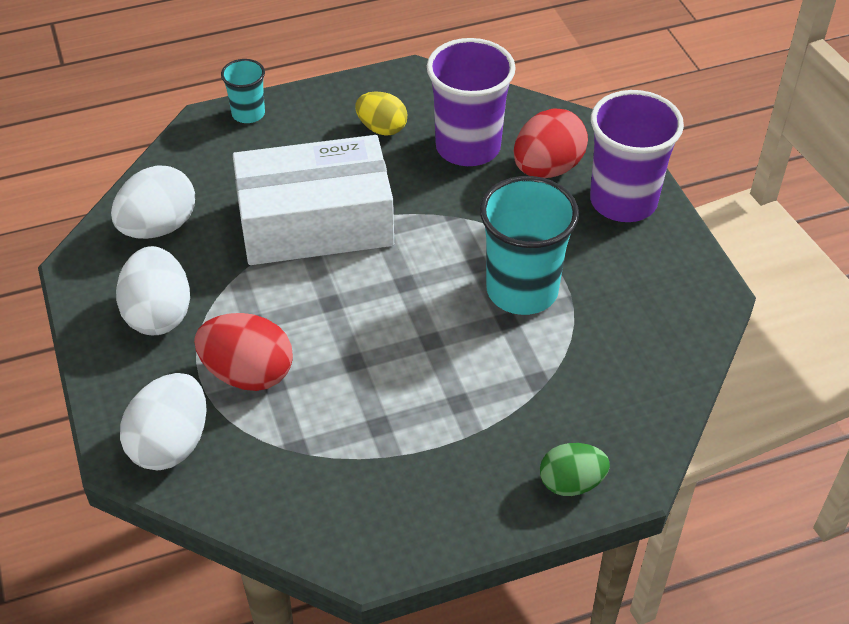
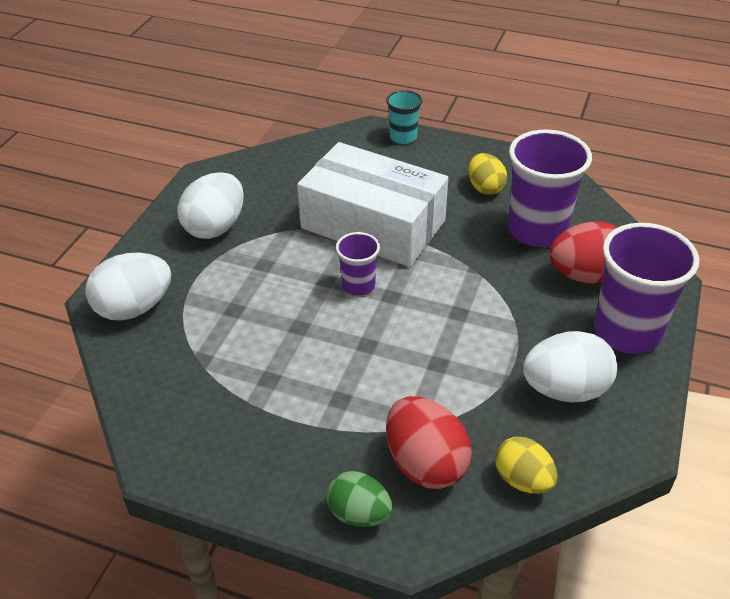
camera: 40 degrees right, 5 degrees down
(159, 227) = (273, 177): white egg -> white egg (565, 389)
(248, 374) = (226, 294): red egg -> red egg (425, 463)
(365, 290) = (358, 285): none -> purple cup
(522, 290) = (472, 350): turquoise cup -> none
(661, 373) = (522, 480): none -> yellow egg

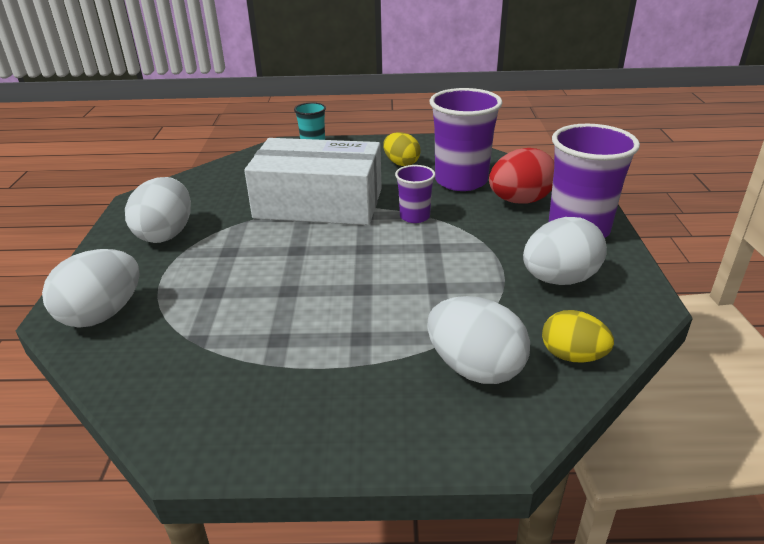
camera: 20 degrees left, 10 degrees down
(358, 285) = (329, 247): purple cup -> purple cup (414, 216)
(359, 513) = (436, 431): green egg -> none
(425, 463) = (475, 368): red egg -> white egg

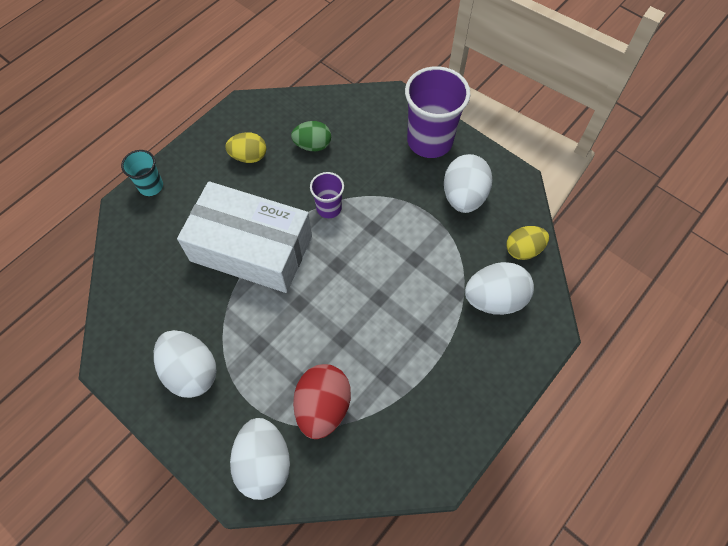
camera: 50 degrees left, 30 degrees up
(319, 203) = (251, 248): white box -> white box turned 60 degrees clockwise
(461, 181) = (312, 145): purple cup -> green egg
(520, 201) = (371, 138): red egg -> red egg (323, 406)

